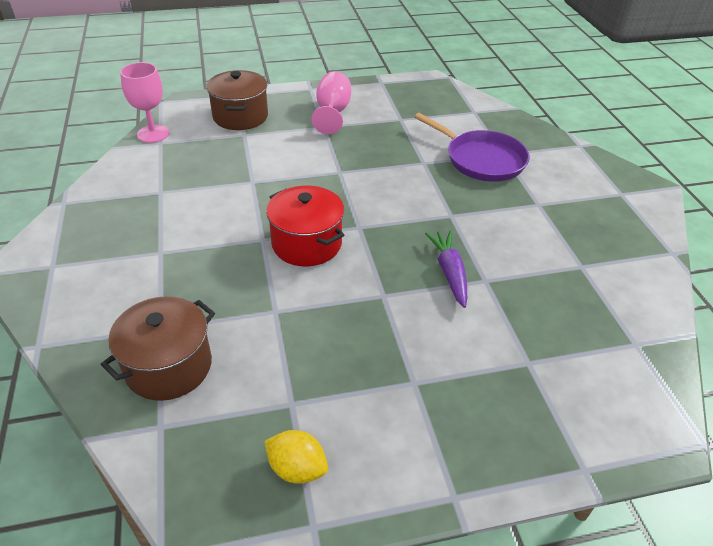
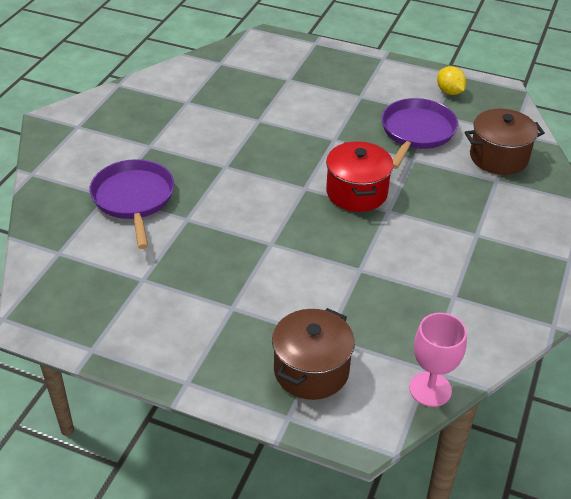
camera: 145 degrees left, 0 degrees up
(297, 355) = (416, 132): none -> purple pan
(332, 113) = (203, 324): pink goblet -> none
(449, 272) = (276, 133): purple carrot -> none

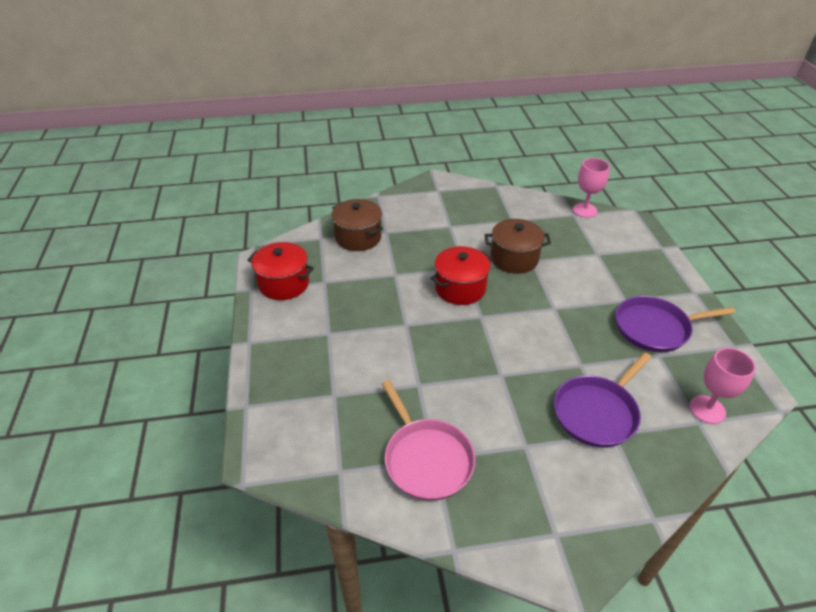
camera: 120 degrees left, 0 degrees up
(61, 268) = (707, 409): none -> pink goblet
(190, 98) = (426, 459): none -> pink pan
(311, 370) = (625, 251): brown pot -> brown pot (514, 259)
(416, 132) = (358, 284): purple pan -> purple pan (655, 328)
(449, 92) = (284, 284): yellow lemon -> red pot

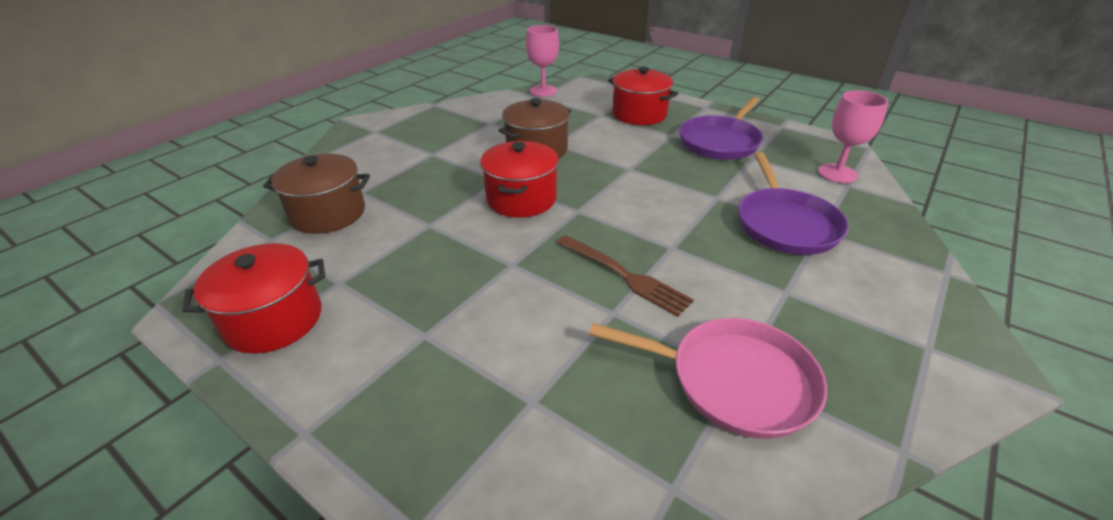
camera: 45 degrees left, 5 degrees down
(451, 371) = (625, 276): none -> brown fork
(628, 269) = (639, 114): none -> red pot

